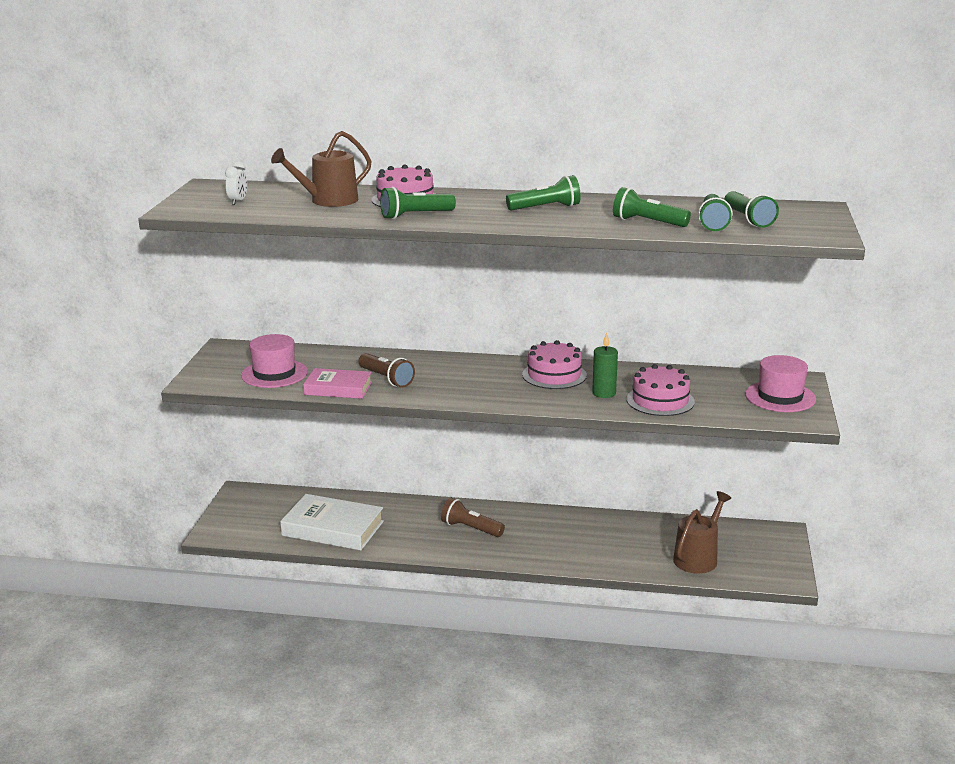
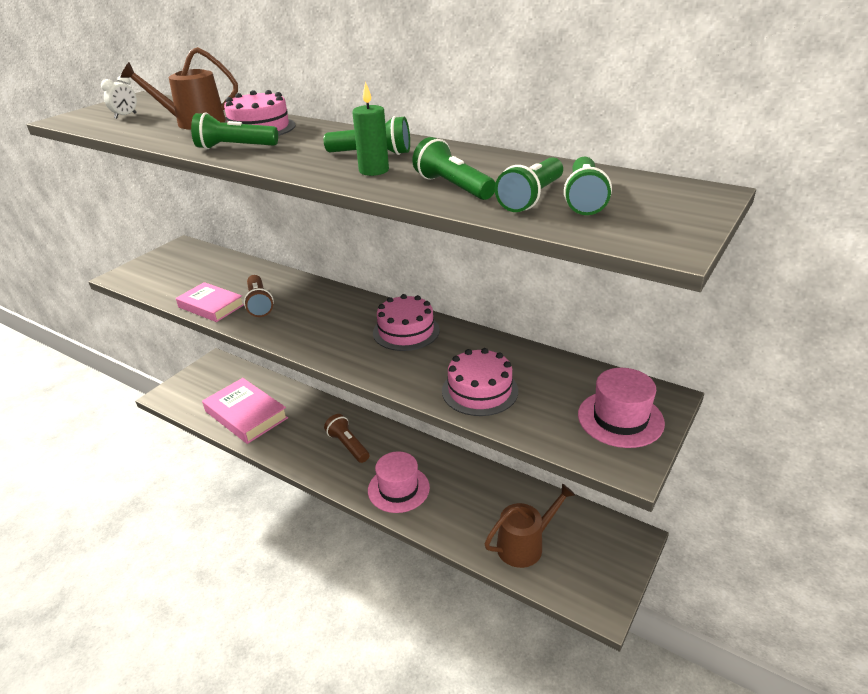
camera: 25 degrees right, 10 degrees up
(274, 374) = (183, 279): pink hat -> pink hat (398, 489)
(333, 528) = (246, 414): white book -> pink book
(604, 393) = (431, 366): green candle -> green candle (374, 170)

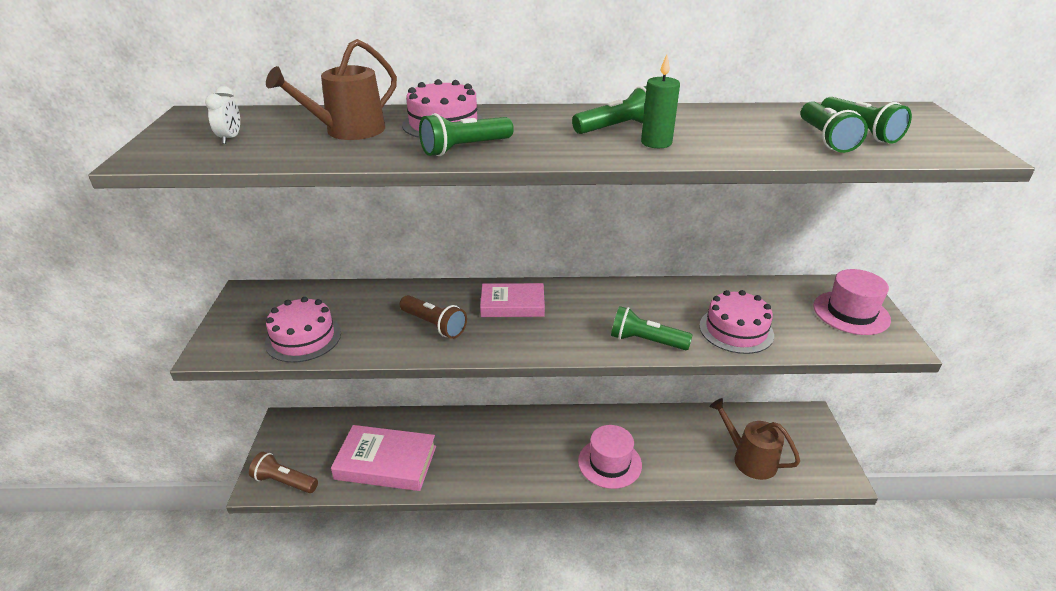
camera: 35 degrees left, 0 degrees up
(211, 306) = (382, 345): pink book -> pink book (512, 304)
(348, 445) = (524, 446): brown flashlight -> brown flashlight (284, 482)
(406, 331) = (611, 302): pink cake -> pink cake (303, 338)
(453, 187) = (751, 143): green flashlight -> green flashlight (646, 341)
(525, 545) = (749, 459): brown watering can -> brown watering can turned 75 degrees counterclockwise

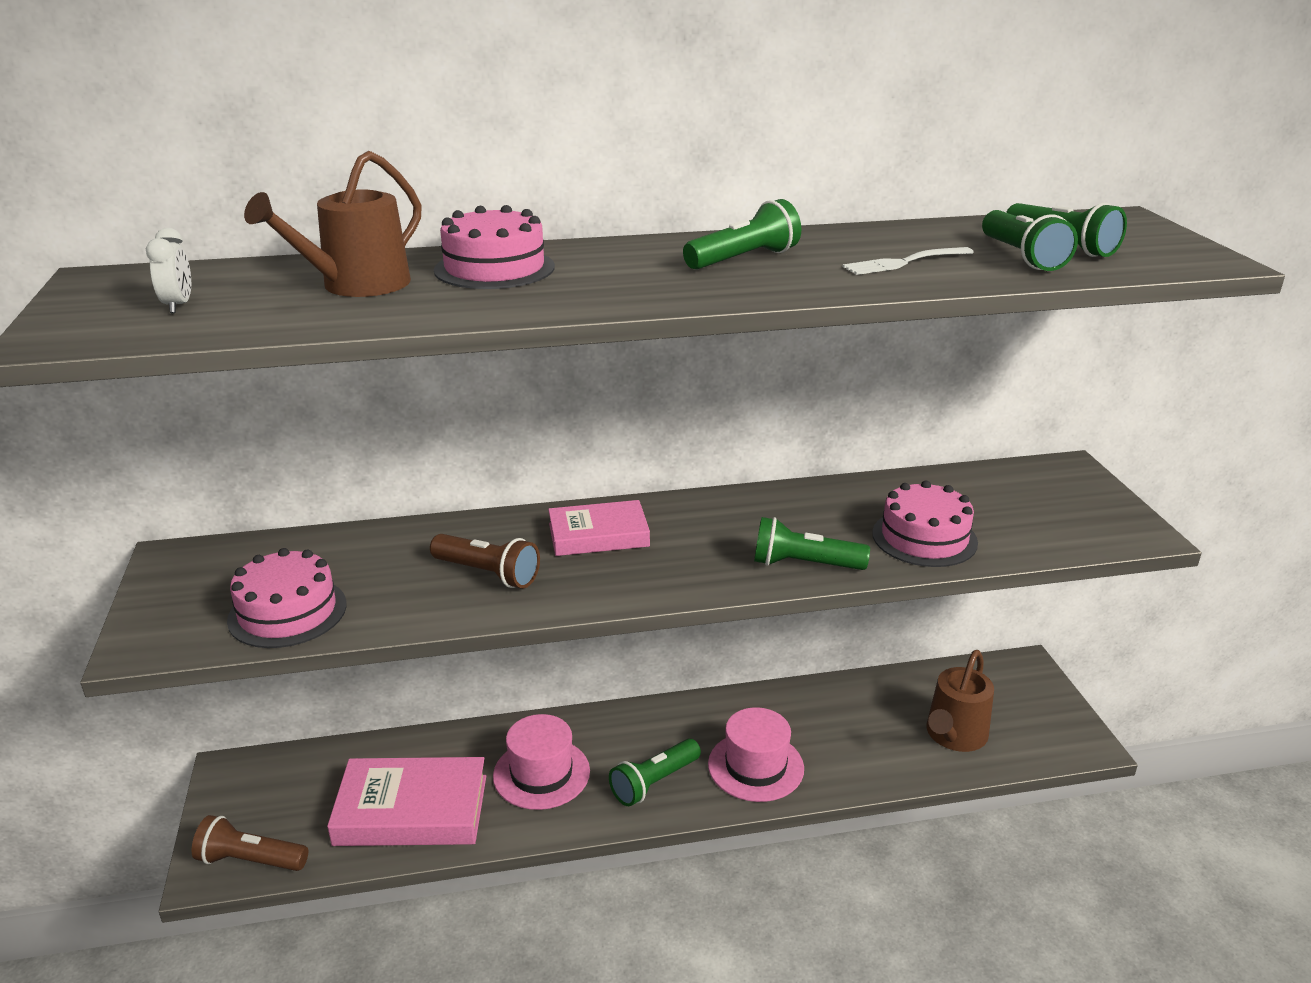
camera: 10 degrees left, 5 degrees down
(465, 148) = (540, 297): green flashlight -> green flashlight (654, 783)
(656, 143) = (803, 274): green candle -> none
(734, 138) = (904, 262): none -> white fork
(749, 459) = (954, 735): brown watering can -> brown watering can turned 90 degrees counterclockwise
(851, 313) = (1071, 501): pink hat -> pink hat (541, 773)

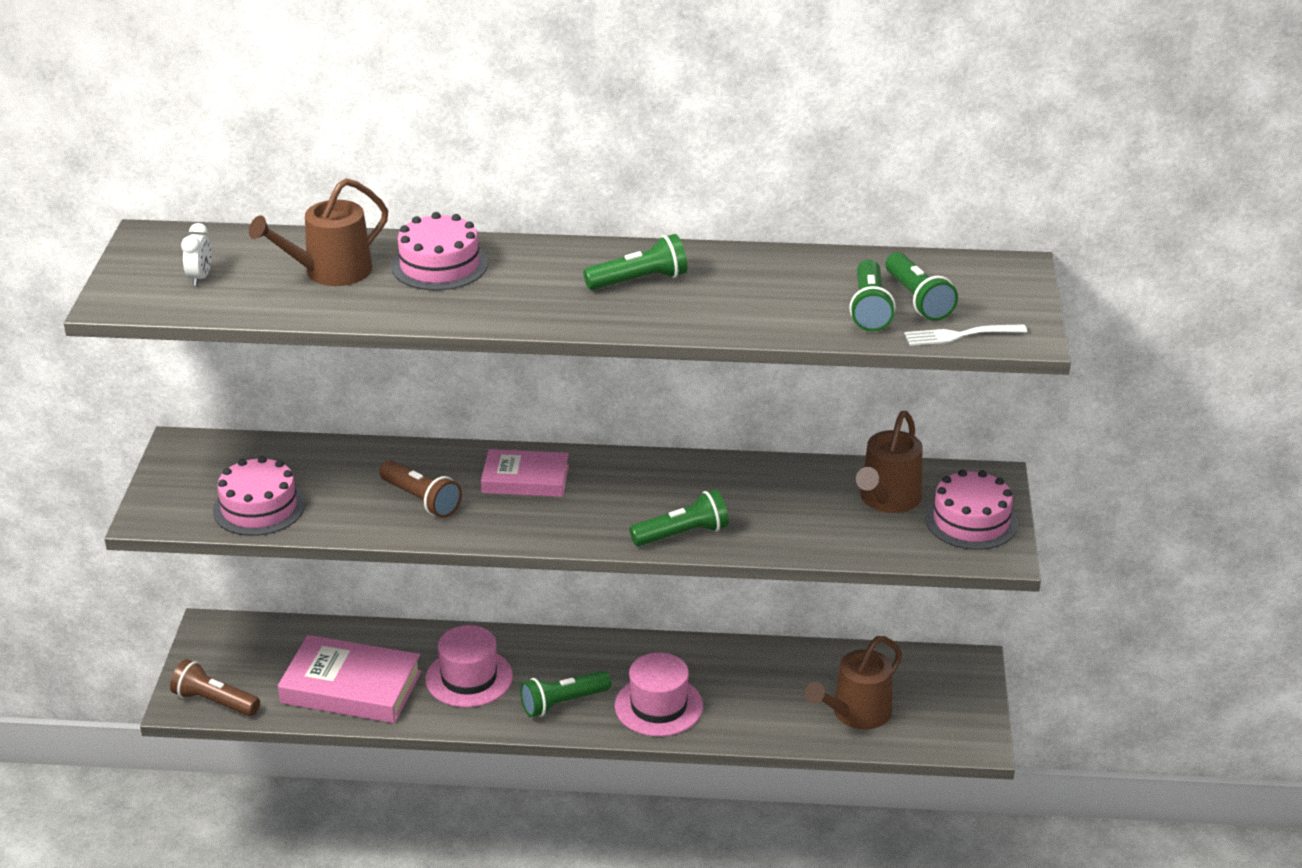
camera: 15 degrees right, 5 degrees up
(804, 564) = (682, 534): green flashlight -> green flashlight turned 135 degrees clockwise
(904, 262) = (766, 302): white fork -> white fork (960, 335)
(924, 538) = (802, 527): pink cake -> pink cake (971, 521)
(988, 499) = (887, 499): none -> brown watering can

